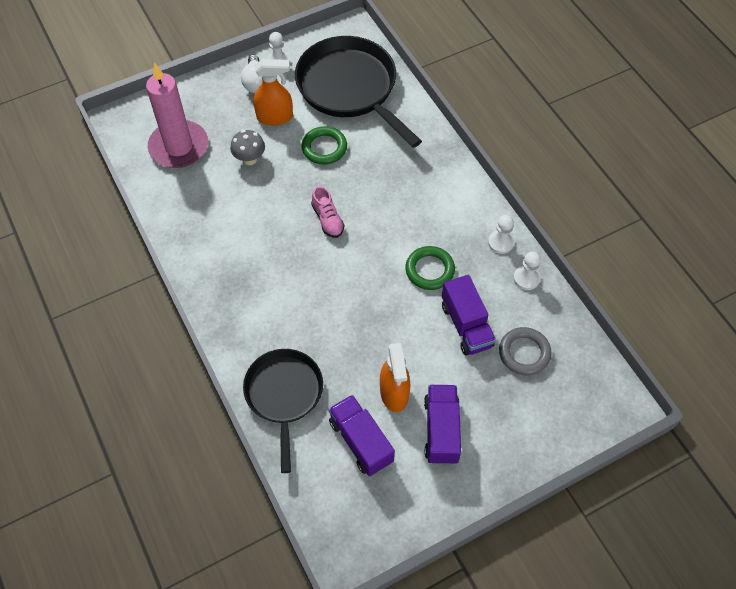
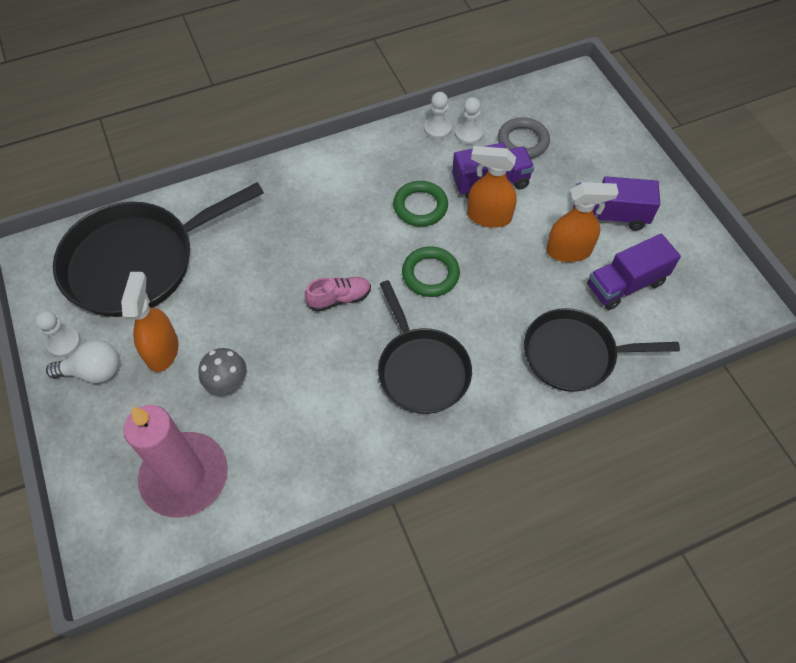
camera: 85 degrees left, 0 degrees up
(265, 281) = (421, 369): none -> black pan
(324, 148) = (228, 296): green ring -> green ring (430, 274)
(425, 325) = (488, 217): none -> orange spray bottle
(500, 242) = (392, 143): white pawn -> white pawn (468, 134)

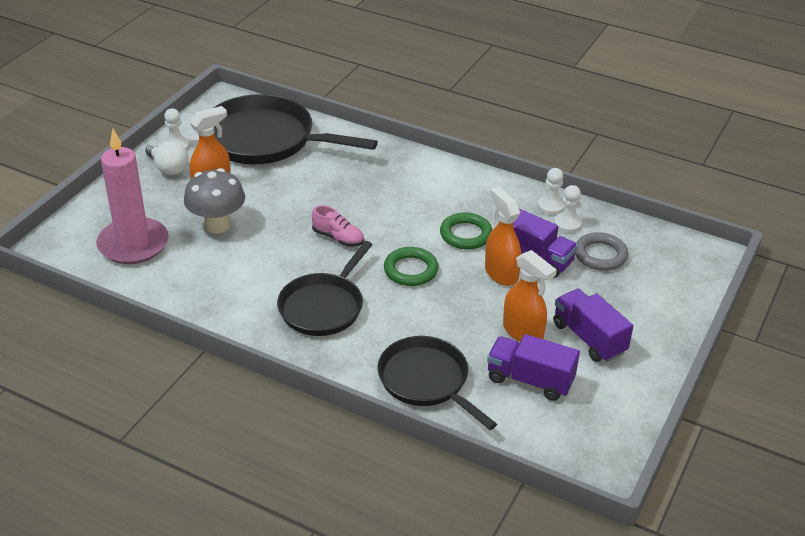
camera: 50 degrees right, 20 degrees down
(227, 383) = (217, 225): grey mushroom -> grey mushroom, size x1.54

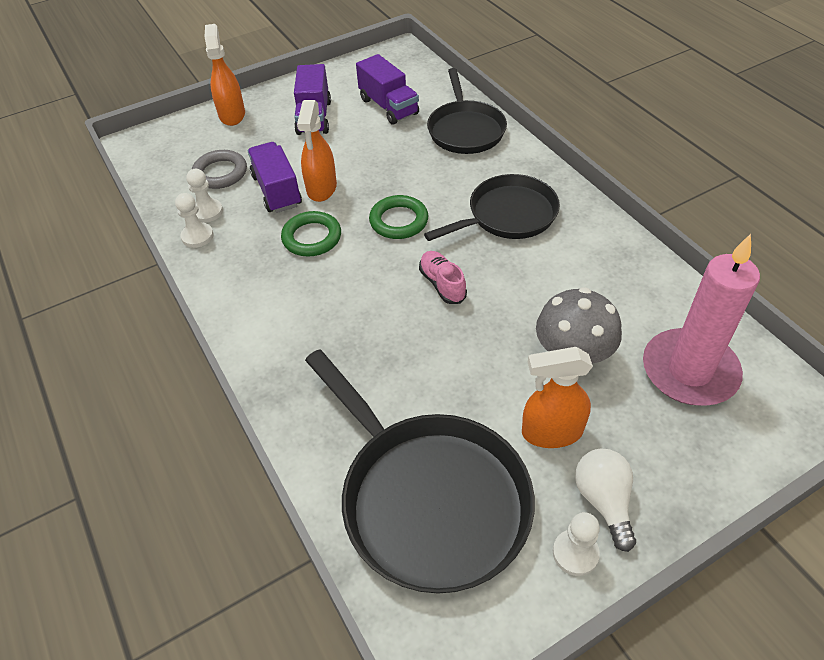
camera: 145 degrees left, 10 degrees up
(523, 332) = (357, 137): orange spray bottle -> orange spray bottle (232, 115)

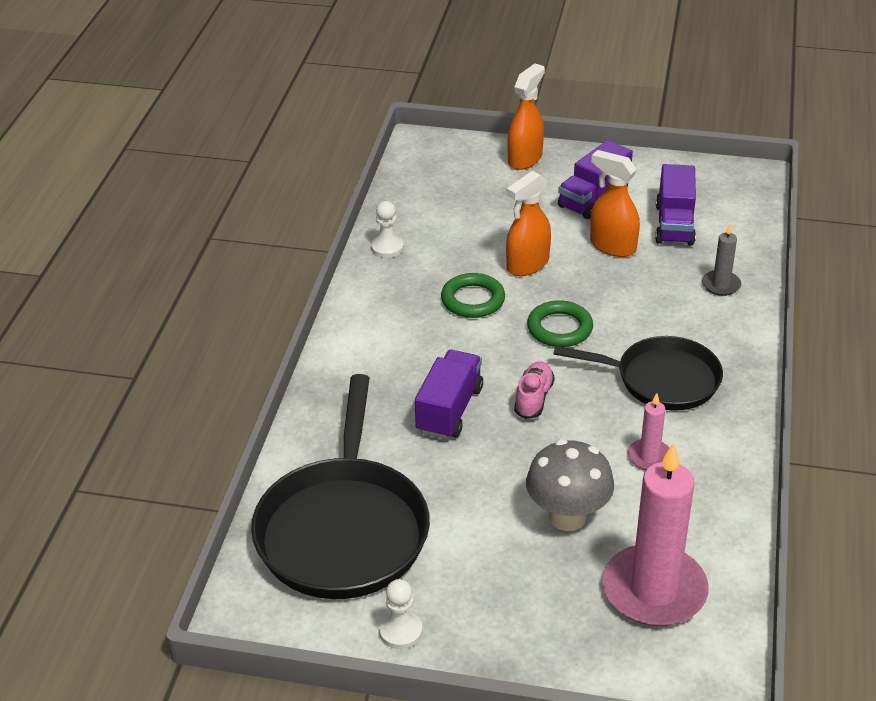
camera: 40 degrees right, 10 degrees down
(207, 212) = (415, 232): white pawn -> none
(220, 173) = (459, 205): grey ring -> none
(277, 191) = (488, 246): purple truck -> purple truck (449, 410)
(465, 130) = (721, 285): black pan -> grey candle
(551, 432) = (483, 552): orange spray bottle -> orange spray bottle (612, 246)
(567, 275) = (649, 457): none -> pink candle
(603, 501) = (463, 618): white light bulb -> none

